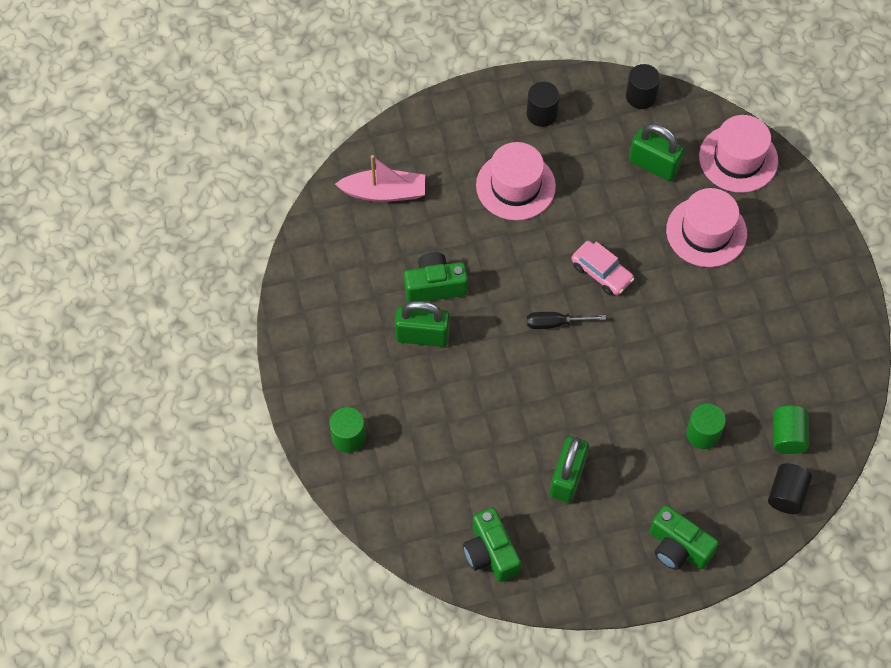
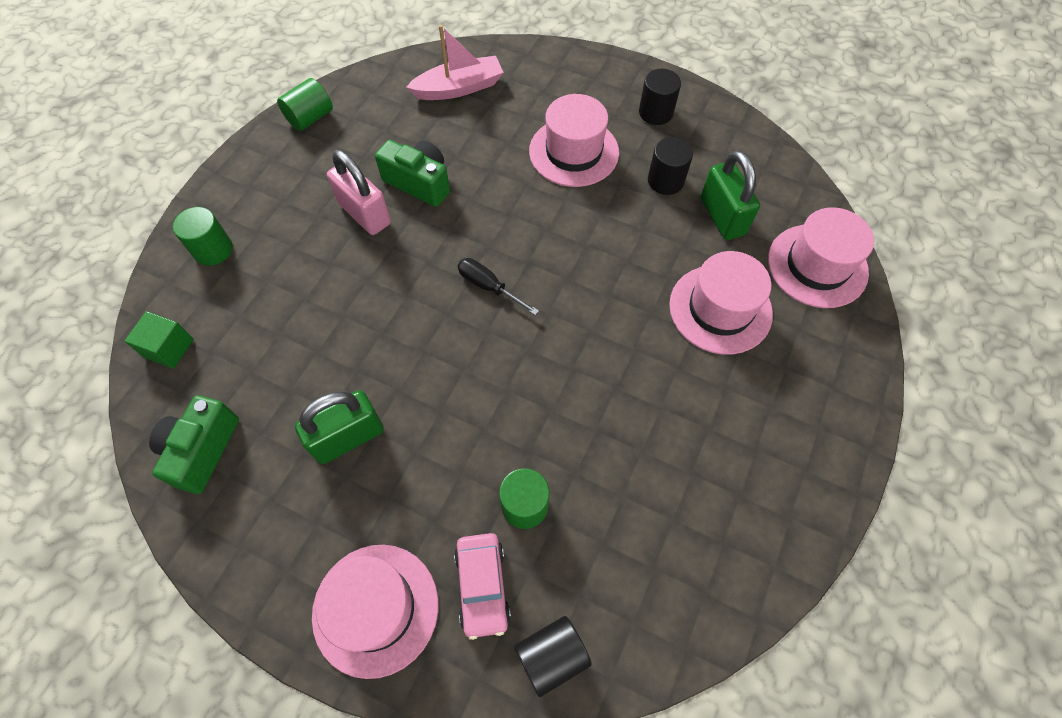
camera: 40 degrees right, 0 degrees up
(384, 192) = (459, 88): pink boat -> pink boat turned 60 degrees counterclockwise
(397, 517) = (169, 348): none -> green cube
(422, 336) = (365, 214): green padlock -> pink padlock
(601, 272) = (578, 273): pink car -> pink car (482, 586)
(641, 96) = (764, 154): black cylinder -> black cylinder (665, 181)
(678, 547) = (375, 609): green camera -> pink hat
(787, 436) = (615, 587): green cylinder -> green cylinder (310, 118)

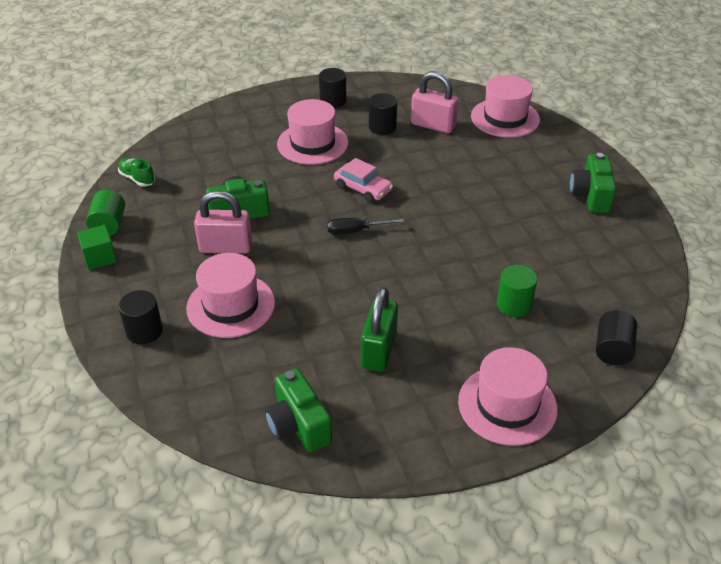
camera: 45 degrees left, 20 degrees down
(169, 348) = (193, 398): green cube -> green cube (100, 257)
(213, 250) = (144, 331): green cylinder -> black cylinder
(385, 83) = (137, 178): none -> green shoe
(459, 88) = (194, 153): pink boat -> none
(482, 586) = (543, 351): pink car -> pink car (363, 188)
(720, 309) = (487, 163): pink hat -> pink hat (231, 305)
(722, 216) = (433, 125): green padlock -> pink padlock
(785, 447) = (590, 195): none -> green camera

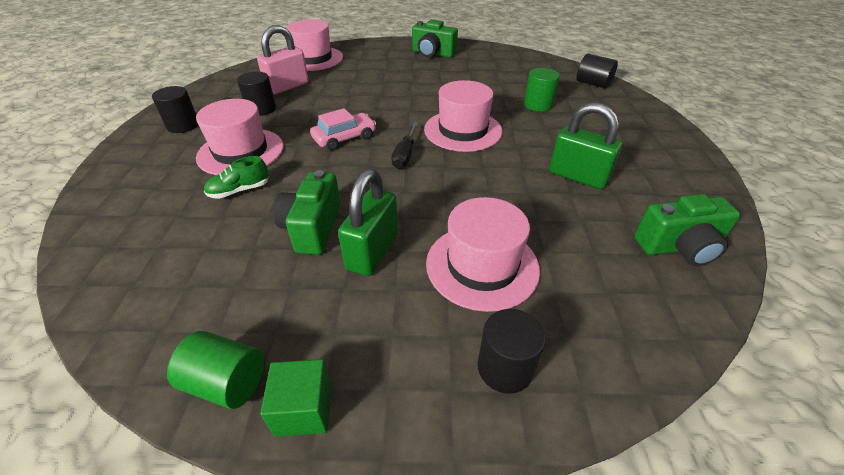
camera: 70 degrees left, 0 degrees up
(137, 178) = (141, 323): green shoe -> green shoe (239, 190)
(226, 247) = (372, 251): pink padlock -> green padlock
(507, 405) = (646, 132): pink hat -> pink hat (463, 130)

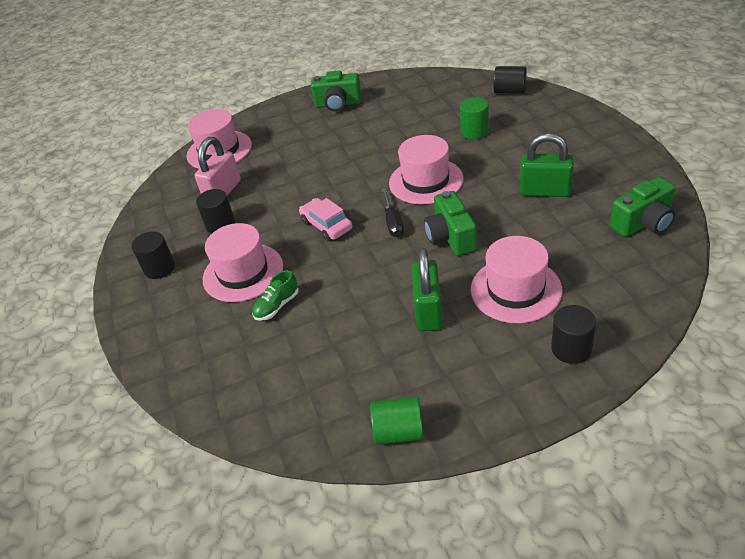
camera: 15 degrees left, 0 degrees up
(304, 409) = (462, 424): green cube -> none
(312, 228) = (367, 312): green camera -> green camera (451, 237)
(344, 138) = (326, 225): pink car -> pink car turned 75 degrees counterclockwise

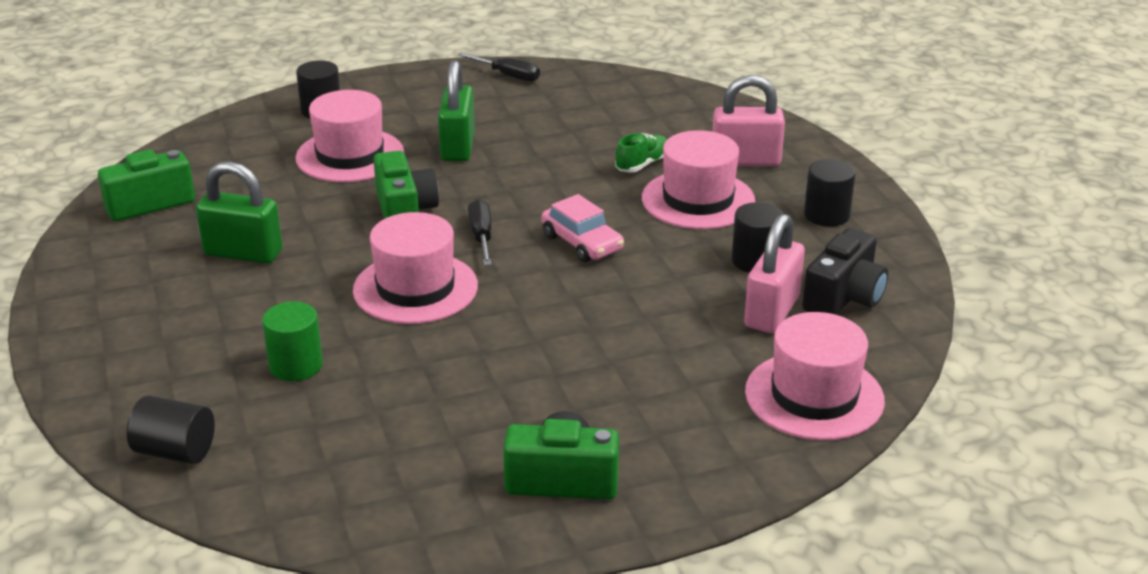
camera: 175 degrees right, 10 degrees down
(179, 205) = (844, 297): none -> black camera
(195, 319) = (745, 161): none -> pink padlock
(399, 432) = (508, 76): green cylinder -> black screwdriver

